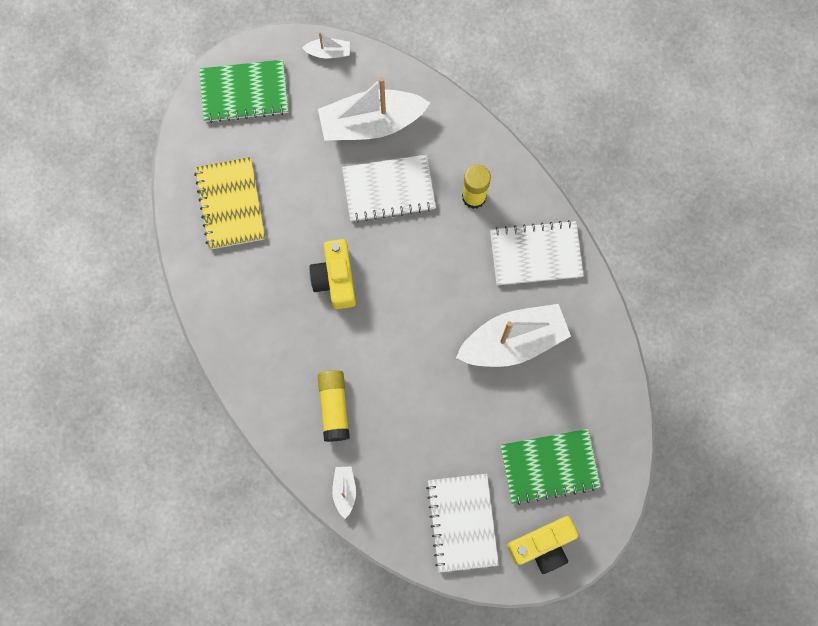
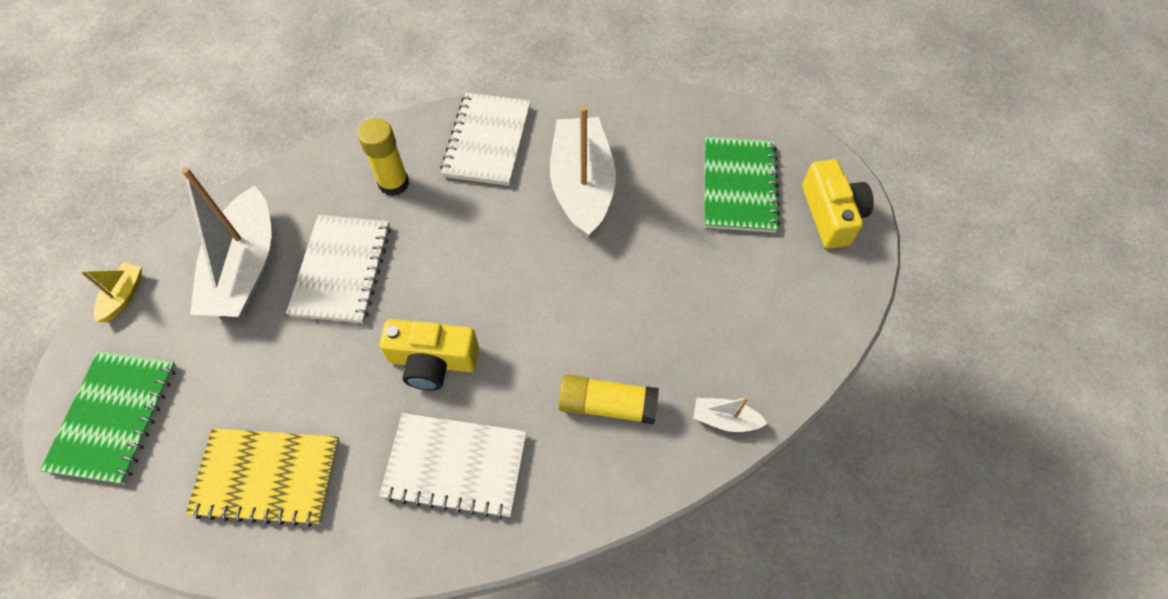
camera: 75 degrees left, 15 degrees down
(328, 52) = (123, 296): white boat -> yellow boat
(462, 523) = (790, 290): white notebook -> white notebook (456, 466)

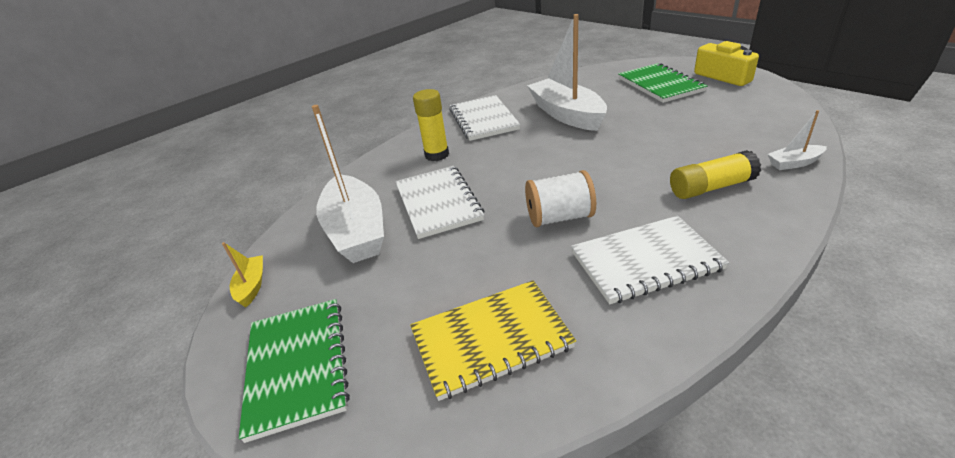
camera: 20 degrees left, 25 degrees down
(433, 361) = (559, 217): yellow camera -> white spool

